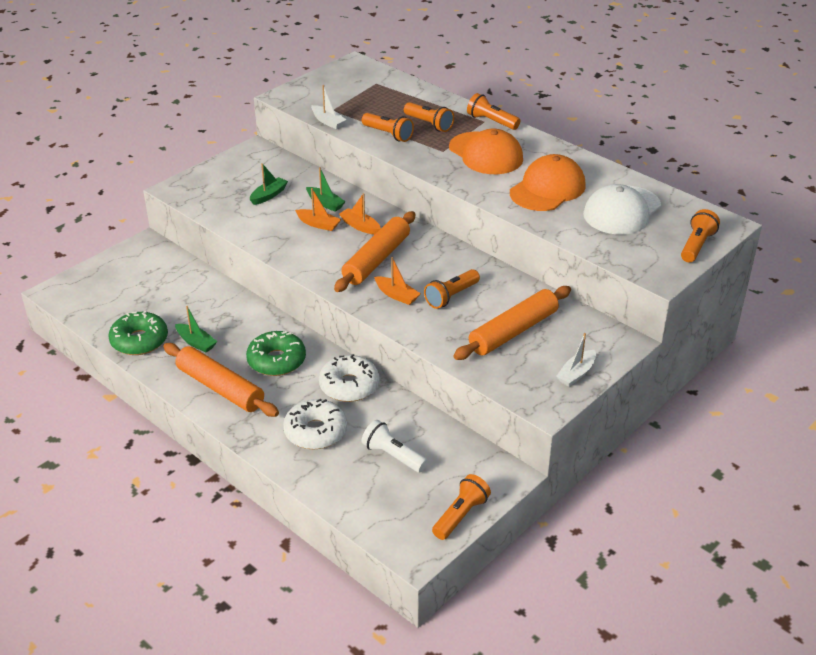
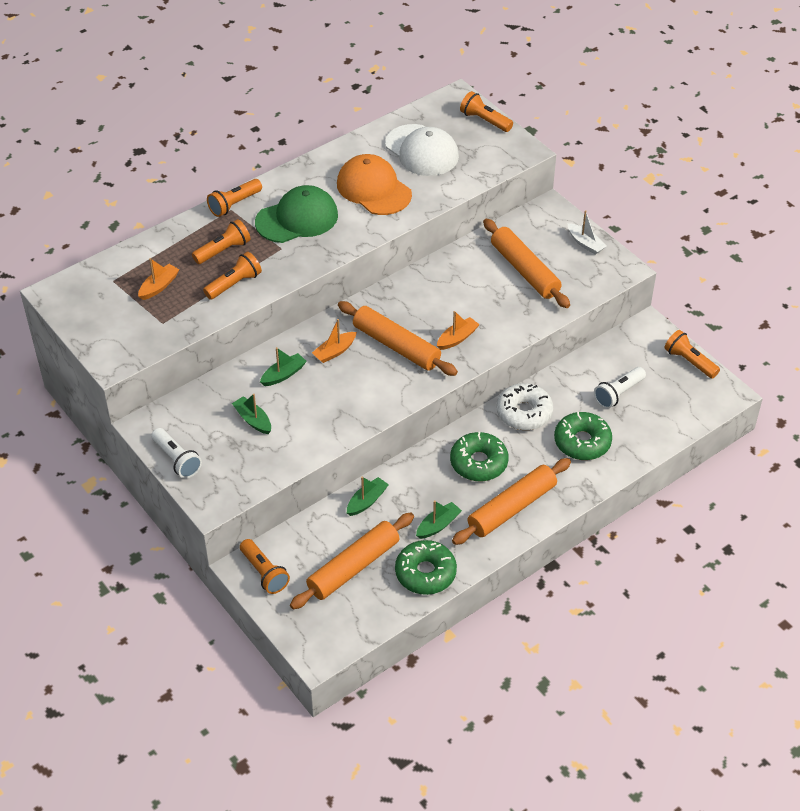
camera: 80 degrees left, 10 degrees up
(146, 299) = (353, 567): none -> orange rolling pin
(220, 167) = (177, 460): none -> white flashlight
(222, 298) = (367, 501): none -> green boat
(315, 432) = (582, 442): white donut -> green donut
(318, 224) = (322, 383): orange boat -> orange boat (159, 286)
(328, 122) = (189, 329): white boat -> none
(451, 296) = (466, 302): orange flashlight -> orange flashlight (264, 573)
(486, 154) = (297, 218): orange cap -> green cap

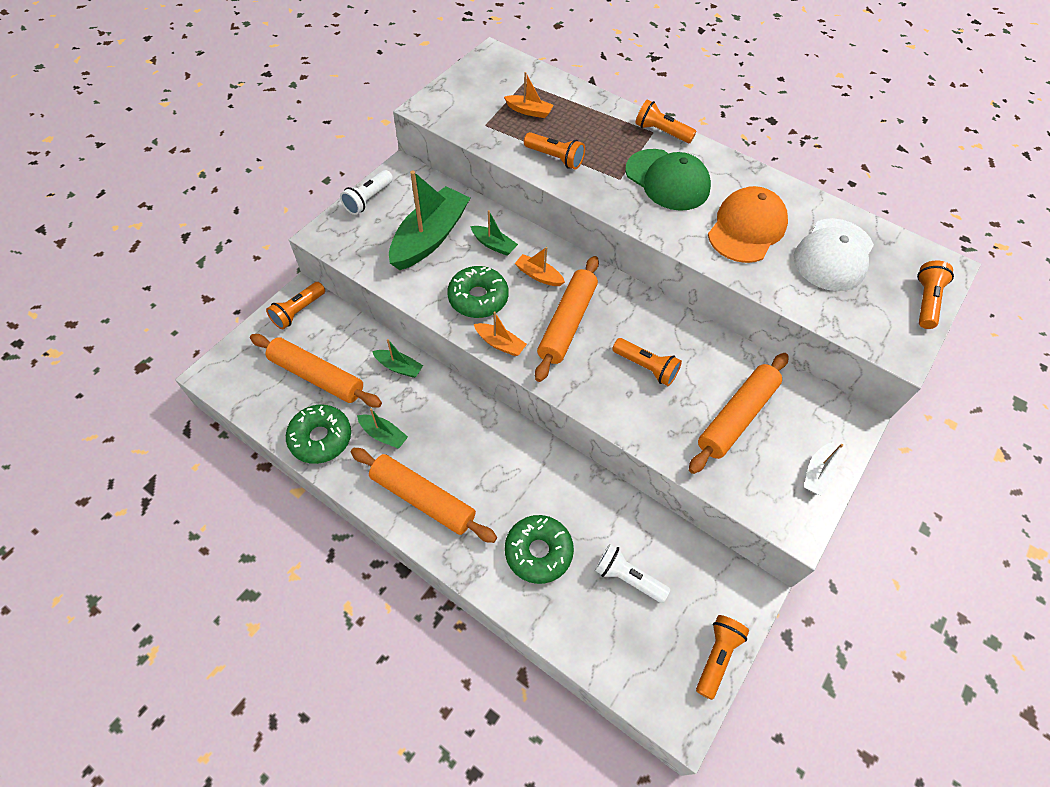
camera: 70 degrees right, 10 degrees up
(223, 250) = (595, 140): orange flashlight -> orange flashlight (646, 367)
(253, 420) = (430, 237): green boat -> green boat, size x2.15
(457, 338) = (601, 374): orange boat -> orange boat (500, 344)
(478, 463) = (475, 452): green donut -> green donut (478, 298)
(524, 413) = (560, 481): white donut -> none

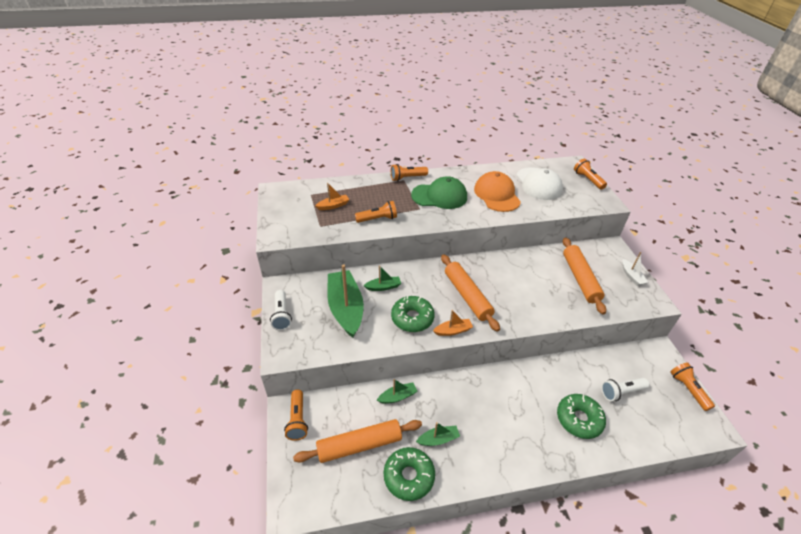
camera: 45 degrees left, 15 degrees down
(422, 499) = (501, 451): orange rolling pin -> none
(538, 275) = (424, 285): orange boat -> none
(646, 367) = (523, 288): orange flashlight -> none

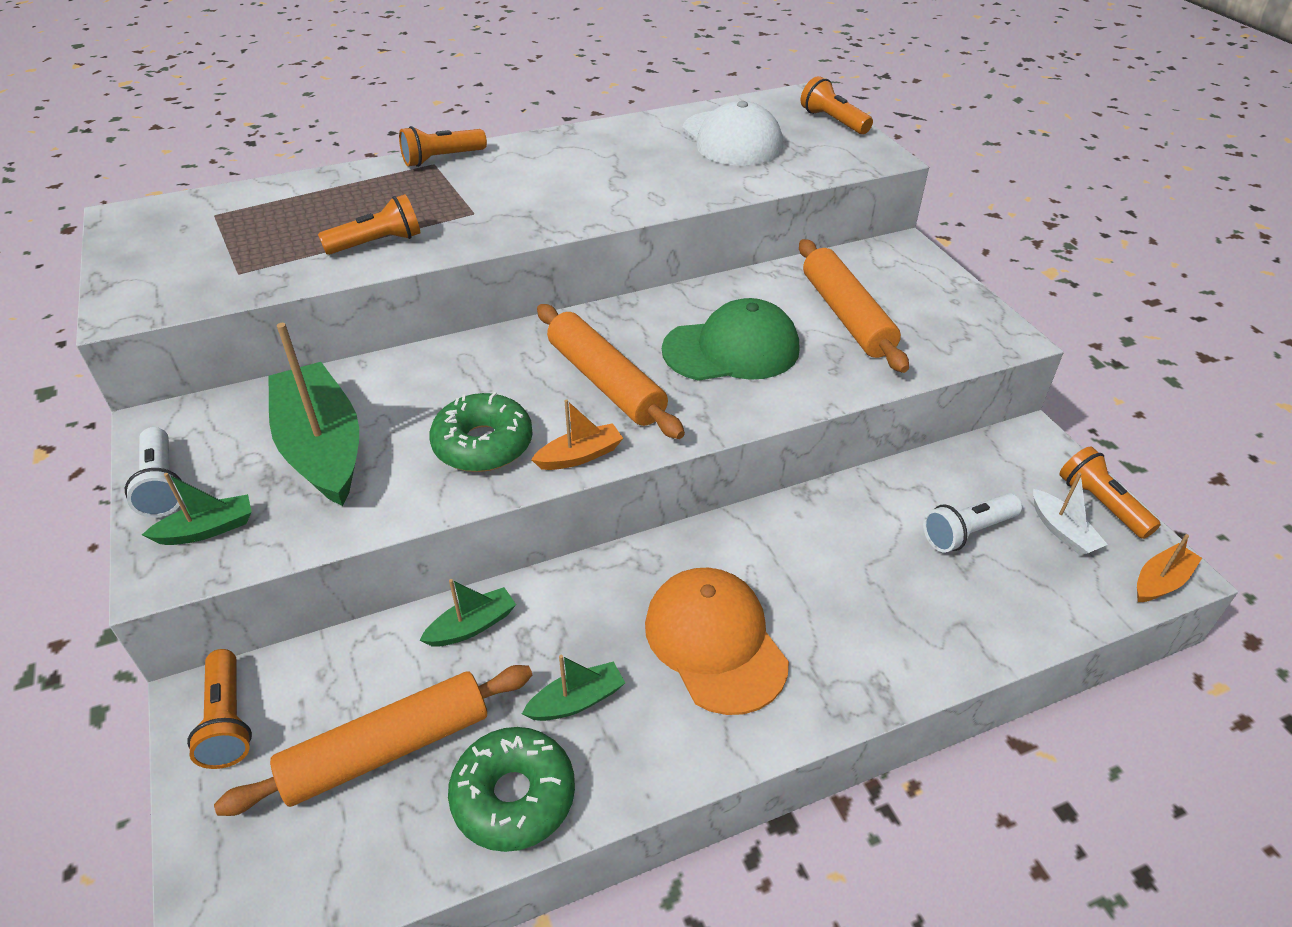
camera: 10 degrees left, 0 degrees up
(333, 206) = (270, 230): orange boat -> orange boat (1160, 581)
(383, 287) = (410, 391): green boat -> green boat (207, 529)
(439, 196) = (517, 184): green cap -> green cap (731, 349)
(497, 195) = (644, 168): orange cap -> orange cap (715, 642)
(579, 419) = (886, 602): green donut -> none
(631, 276) = (951, 297): white boat -> white boat (1062, 531)

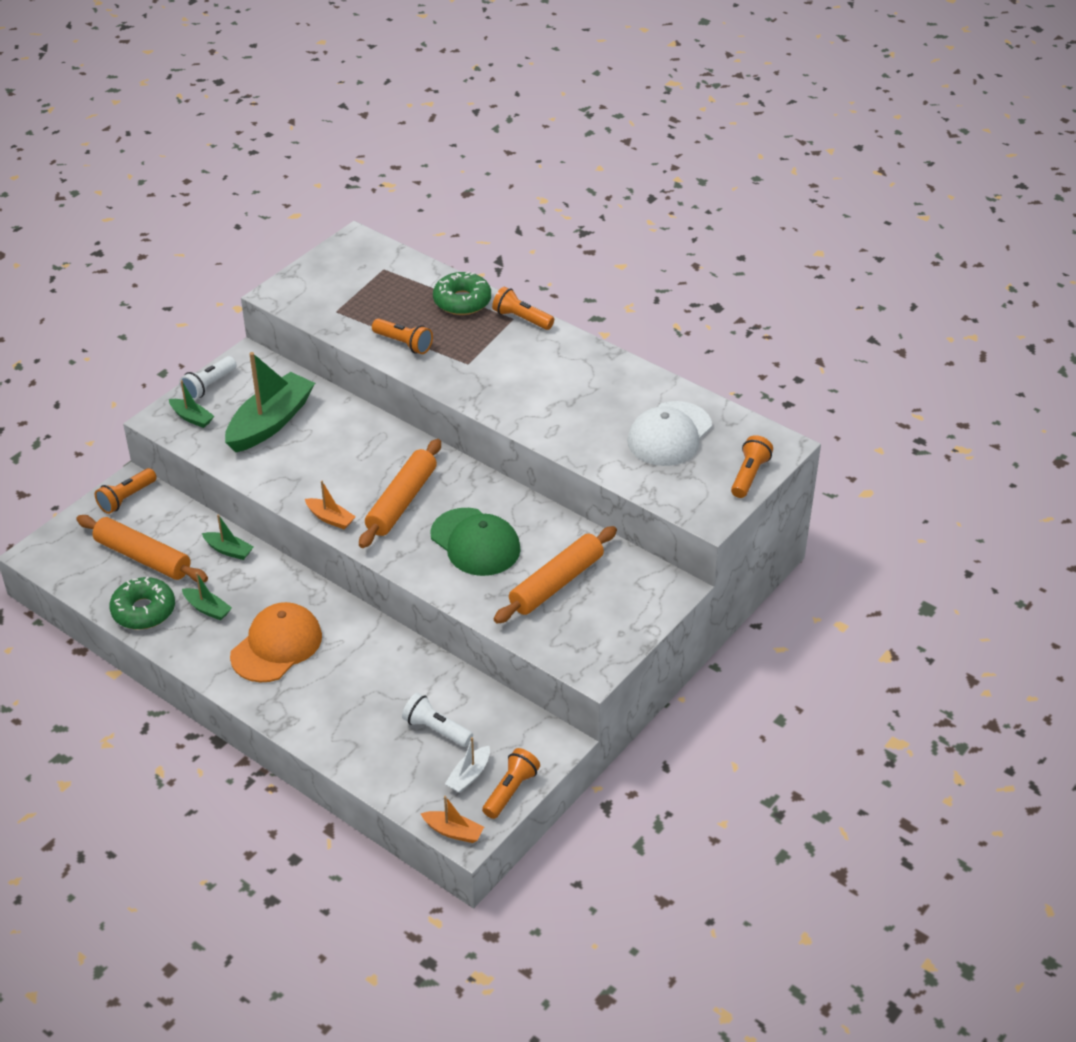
camera: 60 degrees right, 0 degrees up
(483, 444) = (313, 478): green donut -> green donut (462, 301)

